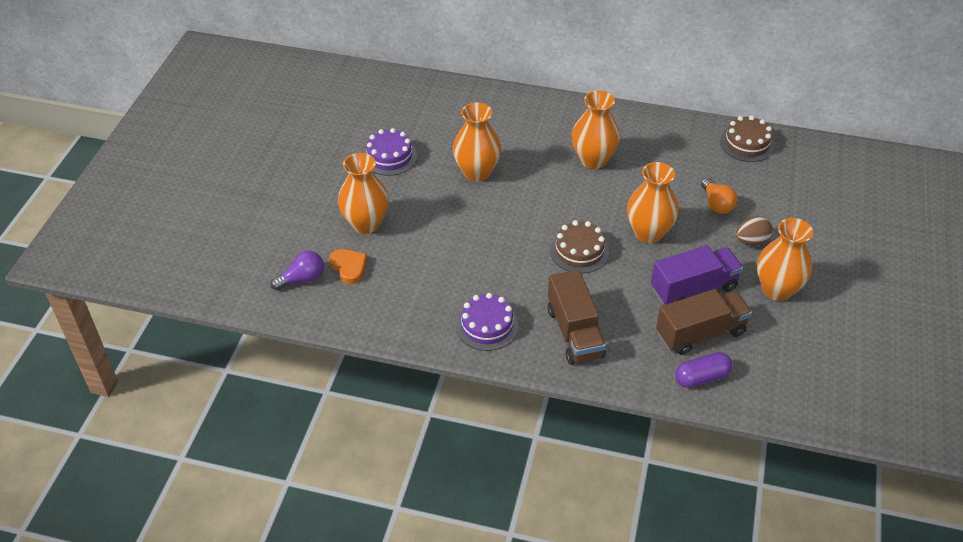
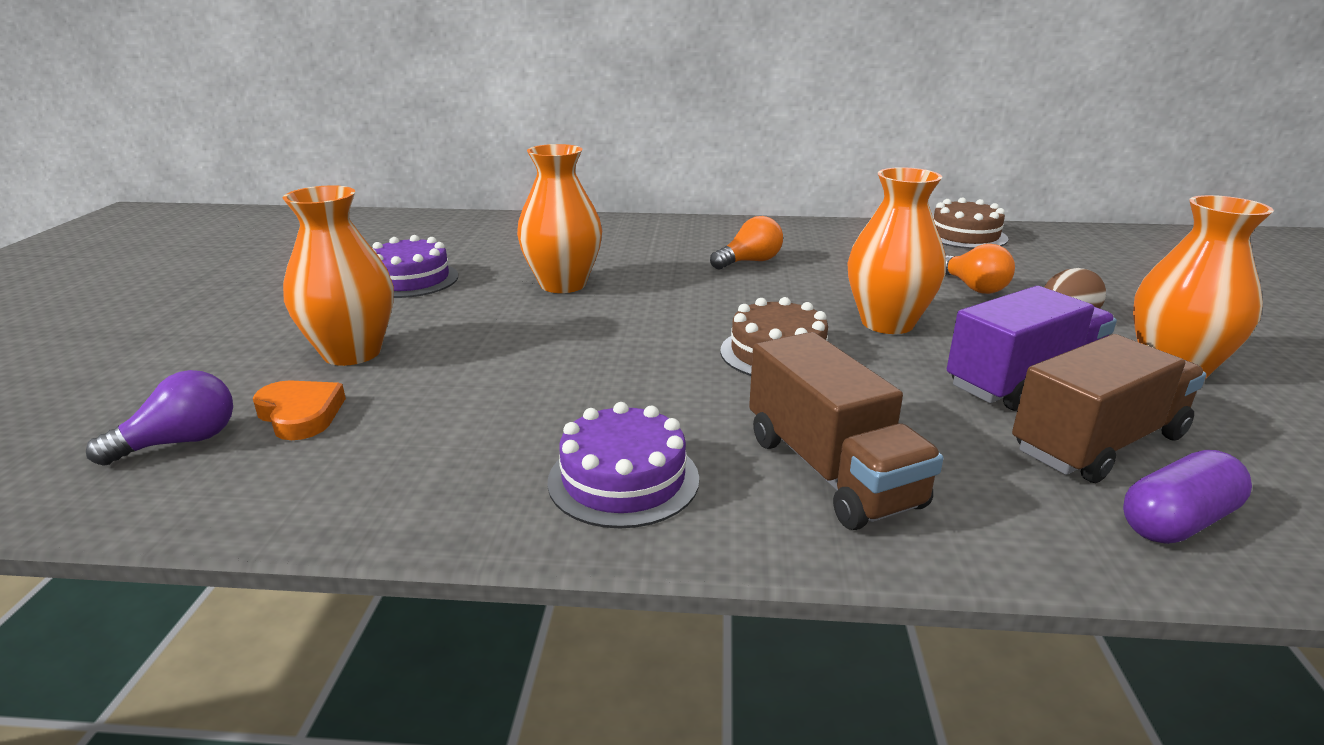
camera: 10 degrees left, 20 degrees down
(593, 160) = (749, 262): orange vase -> orange light bulb

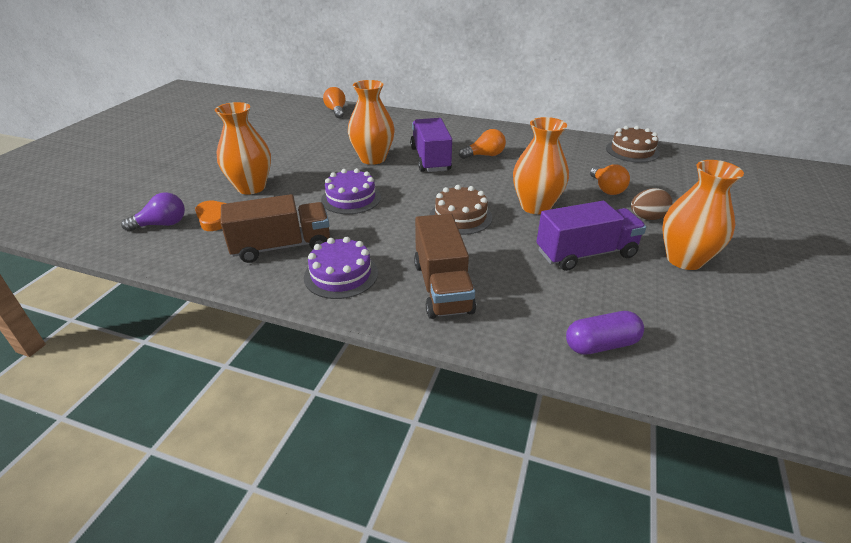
camera: 15 degrees right, 10 degrees up
(410, 280) = (297, 146): purple cake -> purple cake (351, 198)
(454, 224) = (336, 111): none -> orange light bulb
(664, 275) = (430, 159): none -> purple truck
(1098, 443) = (596, 296): brown truck -> brown truck (282, 246)

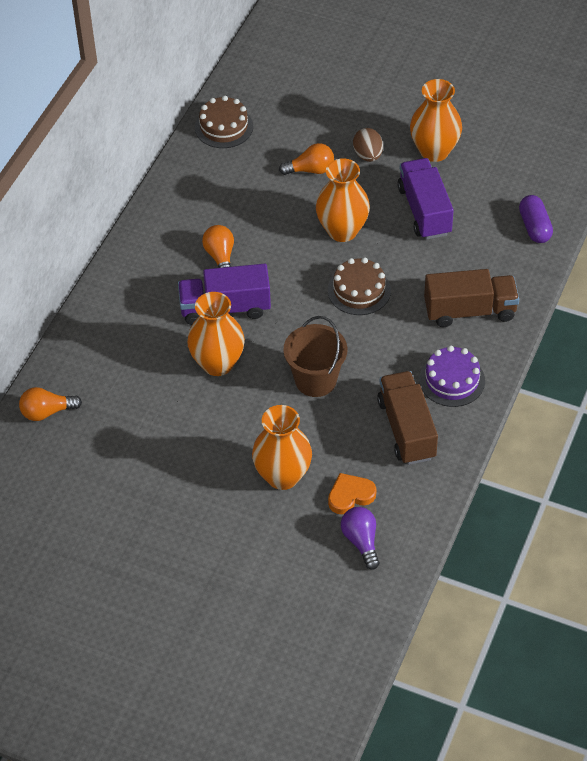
camera: 85 degrees left, 15 degrees up
(351, 198) = (315, 380): purple cake -> brown bucket

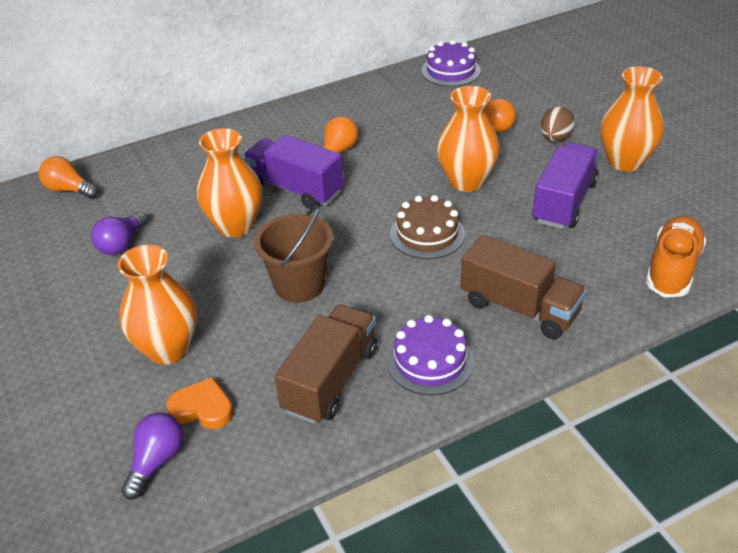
camera: 40 degrees right, 10 degrees down
(151, 428) = (122, 244): none -> purple light bulb
(224, 127) = (450, 71): brown cake -> purple cake
(534, 227) = (672, 269): purple capsule -> orange shoe

